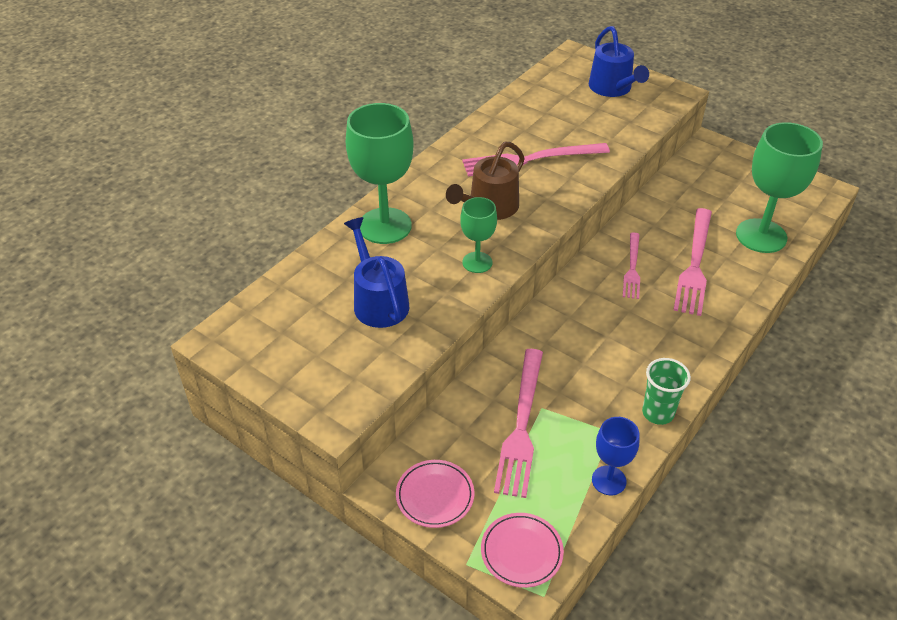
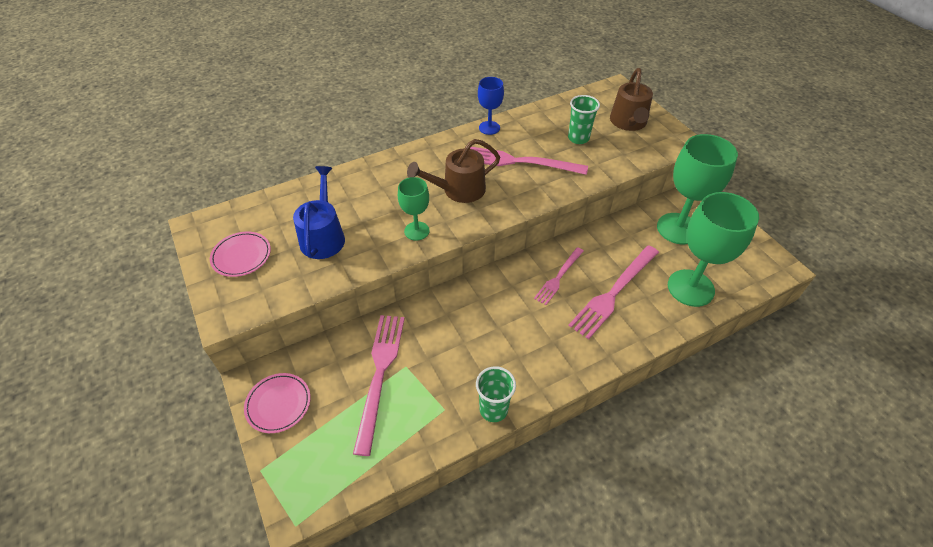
camera: 25 degrees right, 5 degrees up
(385, 226) = (372, 180): green goblet -> green goblet (678, 228)
(521, 425) = (380, 374): pink fork -> pink fork turned 150 degrees clockwise
(521, 552) = (305, 480): pink plate -> pink plate (241, 256)
(574, 118) = (578, 138): none -> green cup
(609, 480) = (413, 451): blue goblet -> blue goblet (489, 128)
(612, 88) = (628, 122): blue watering can -> brown watering can

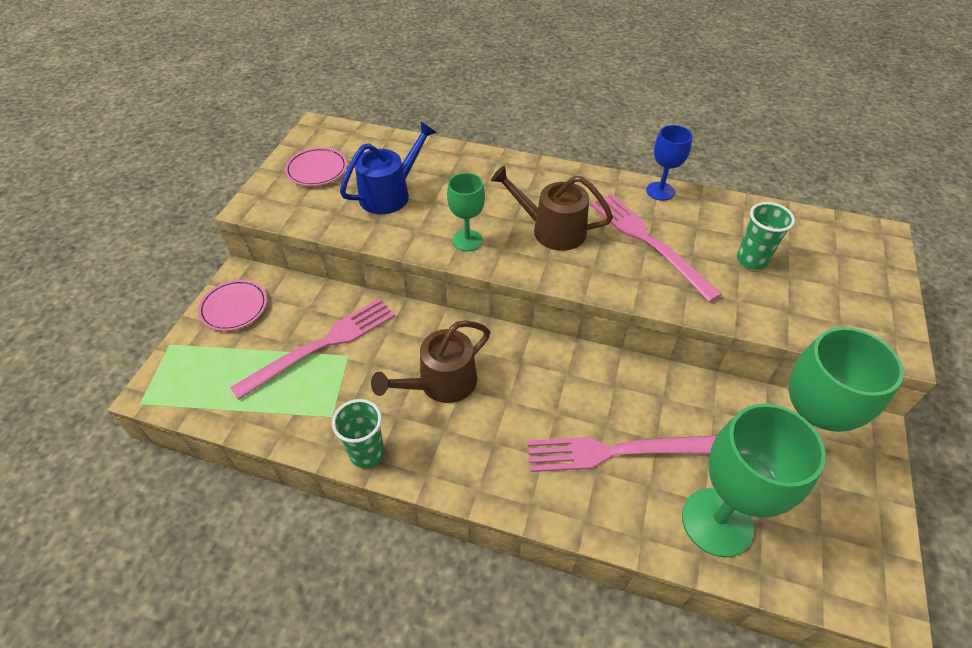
camera: 45 degrees right, 0 degrees up
(558, 277) = (576, 390): pink fork -> none
(628, 122) = (843, 282): brown watering can -> brown watering can (441, 383)

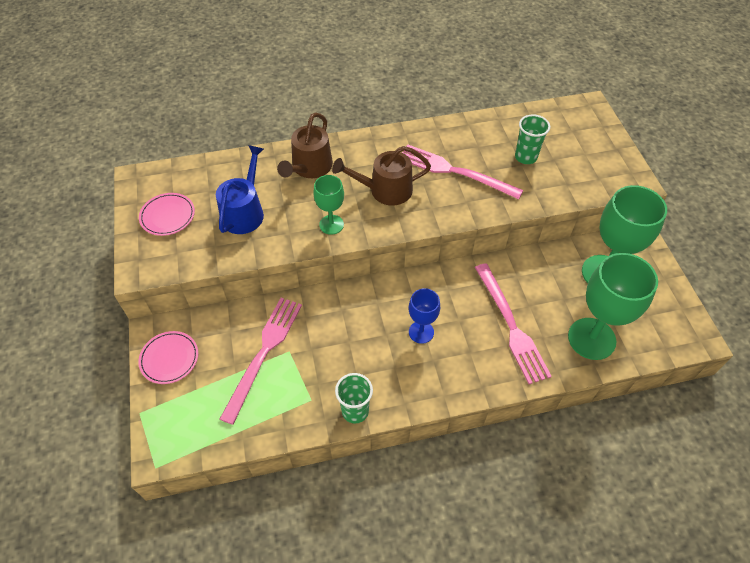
camera: 30 degrees left, 5 degrees up
(441, 383) = (370, 337): brown watering can -> brown watering can (310, 167)
(616, 451) = (511, 325): pink fork -> pink fork turned 75 degrees counterclockwise
(660, 191) = (438, 128): blue goblet -> blue goblet (421, 332)

